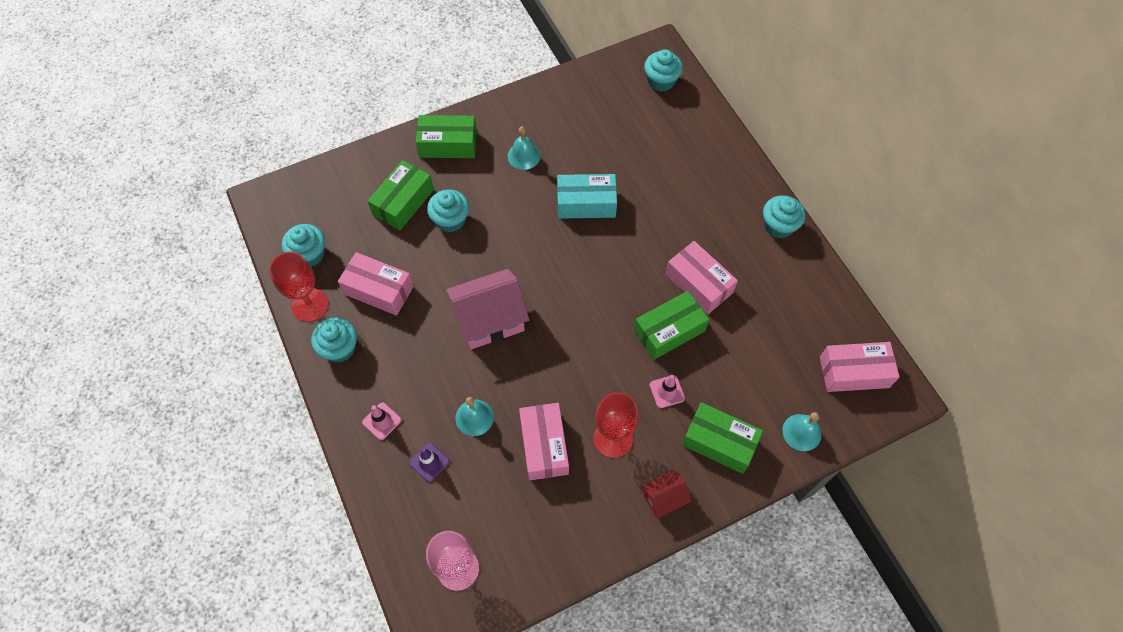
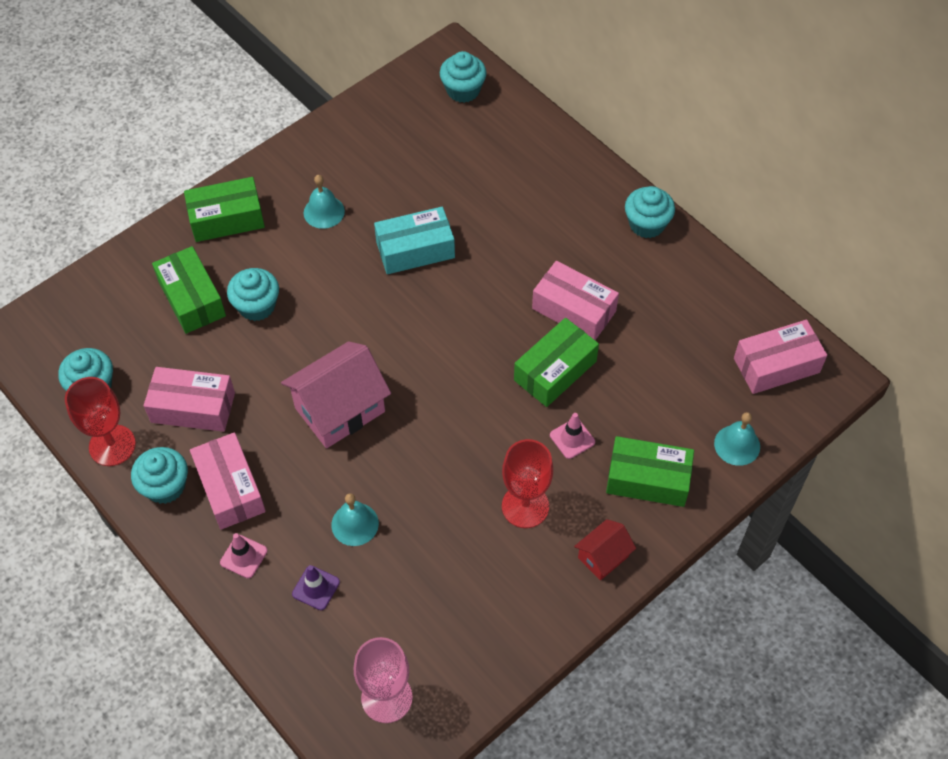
camera: 15 degrees left, 5 degrees down
(403, 202) = (192, 299): green box -> green box turned 45 degrees counterclockwise
(544, 445) = (447, 534): pink box -> pink box (230, 488)

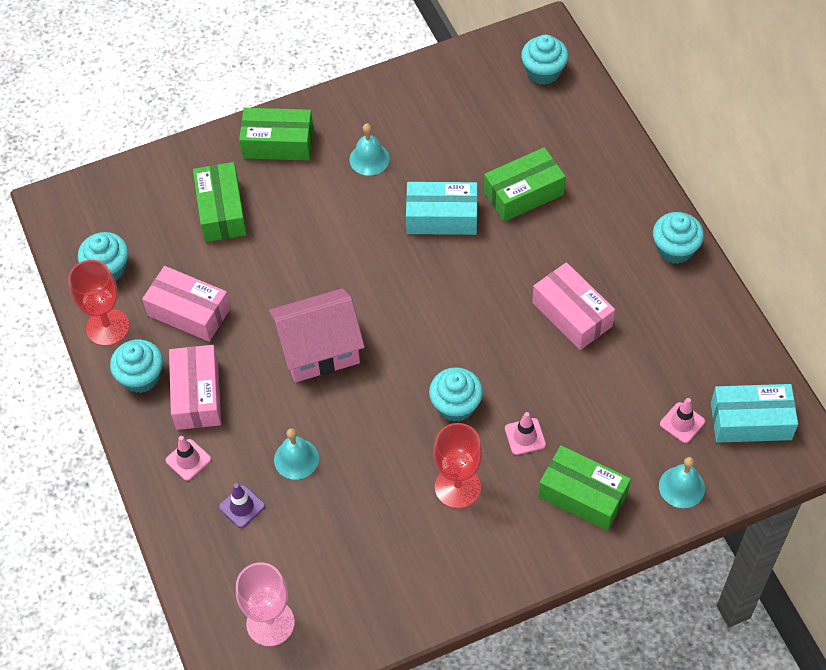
camera: 20 degrees right, 0 degrees up
(257, 306) = (277, 233): turquoise cupcake -> turquoise cupcake (456, 405)
(555, 370) = (532, 368): green box -> green box (523, 193)
(603, 557) = (513, 555): red house -> none
(714, 384) = (682, 423): none -> pink traffic cone
(776, 365) = (751, 421): pink box -> turquoise box

